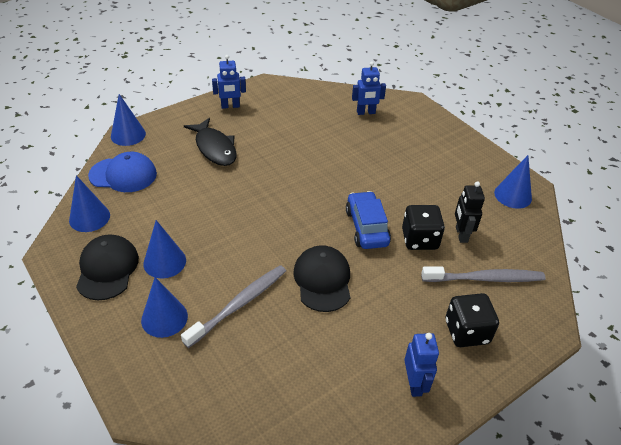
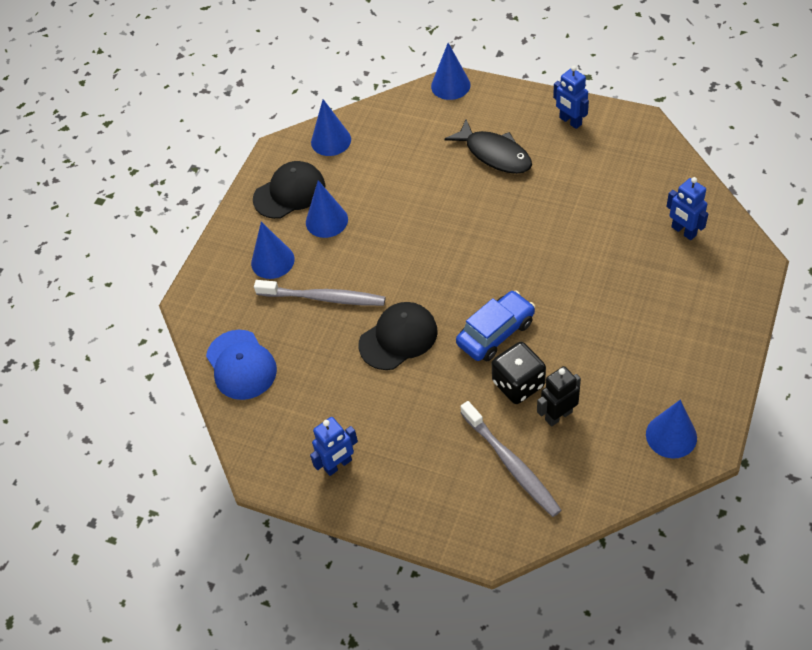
camera: 65 degrees right, 10 degrees up
(123, 175) = (398, 122): blue cap -> blue cap (241, 365)
(214, 148) = (494, 154): black fish -> black fish turned 75 degrees counterclockwise
(467, 332) = (428, 478): black dice -> none

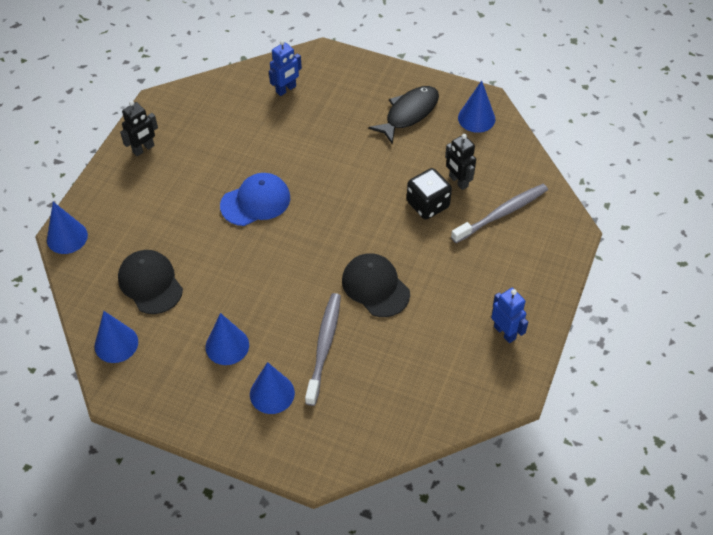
camera: 95 degrees left, 0 degrees up
(241, 365) = (397, 416): blue cap -> blue cap (255, 201)
(289, 192) = (182, 381): black cap -> black cap (150, 283)
(494, 154) = (170, 206): black fish -> black fish (409, 113)
(495, 333) = (376, 217): blue car -> none
(570, 121) = (143, 149): blue robot -> black robot

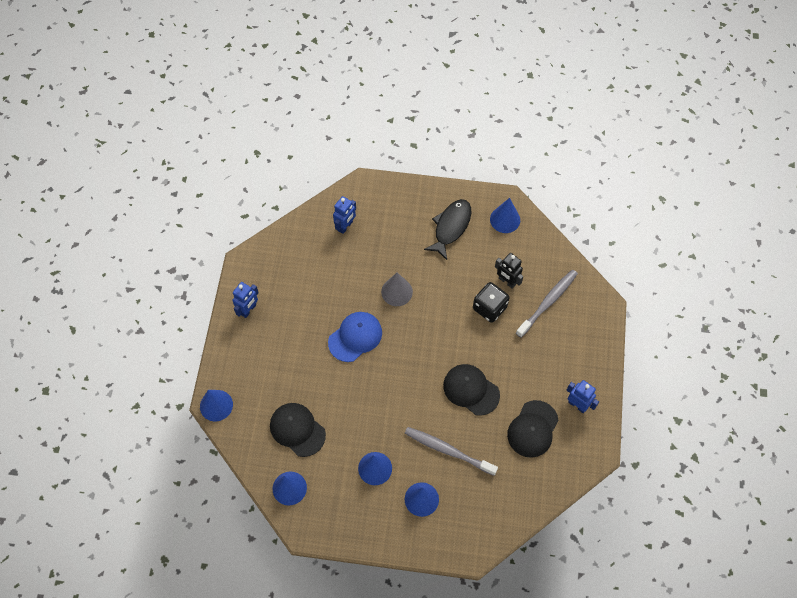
camera: 15 degrees left, 10 degrees up
(143, 149) = (248, 310): black robot -> blue robot
(322, 165) = (397, 292): none -> grey cone
(324, 346) = (448, 450): grey toothbrush -> grey toothbrush turned 60 degrees counterclockwise
(439, 346) = (532, 429): none -> black cap

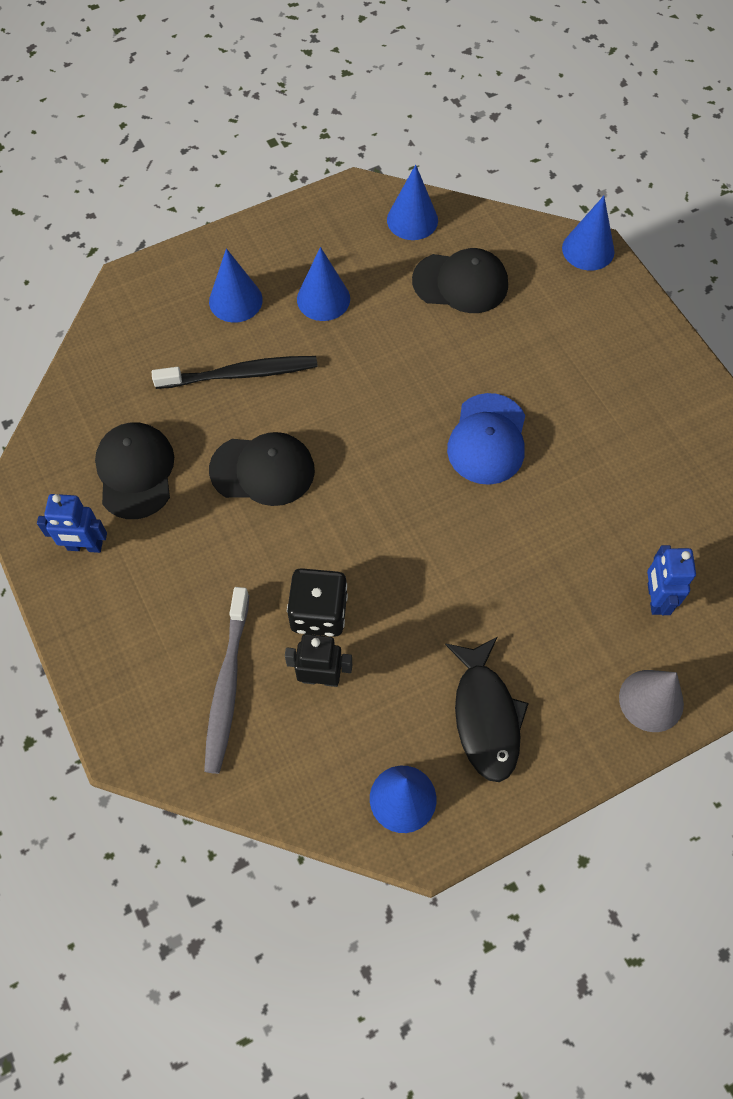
camera: 145 degrees right, 0 degrees up
(248, 310) = (668, 382): blue robot -> none
(397, 292) = (484, 544): grey cone -> grey cone (651, 700)
(448, 450) = (240, 374): grey toothbrush -> black toothbrush

